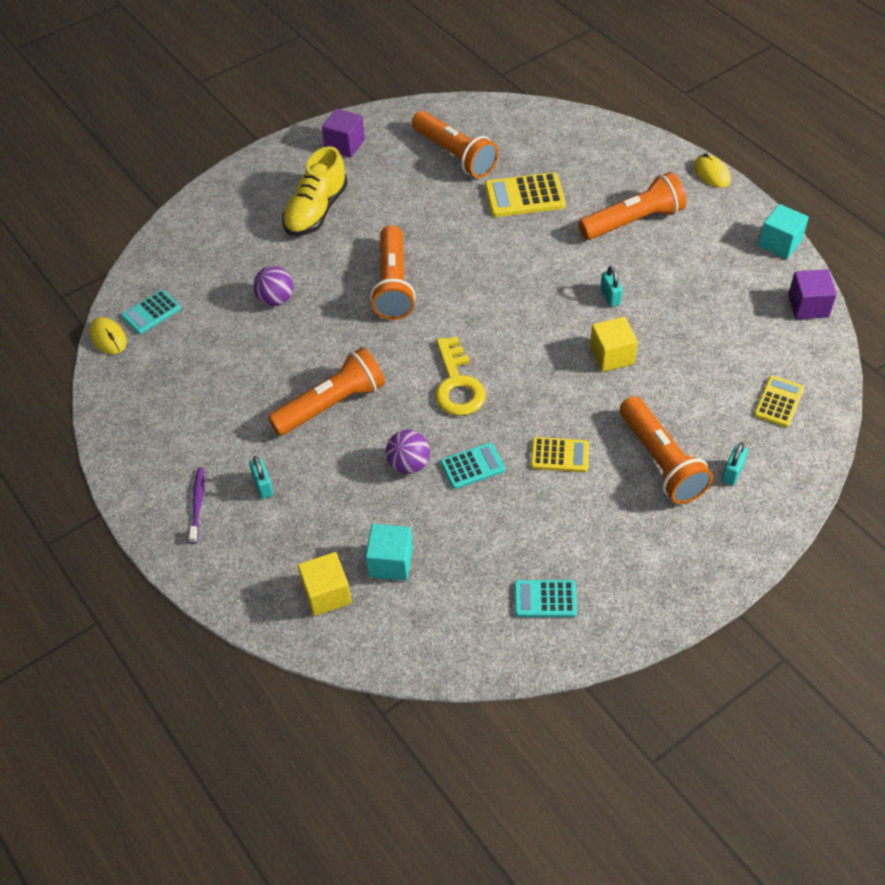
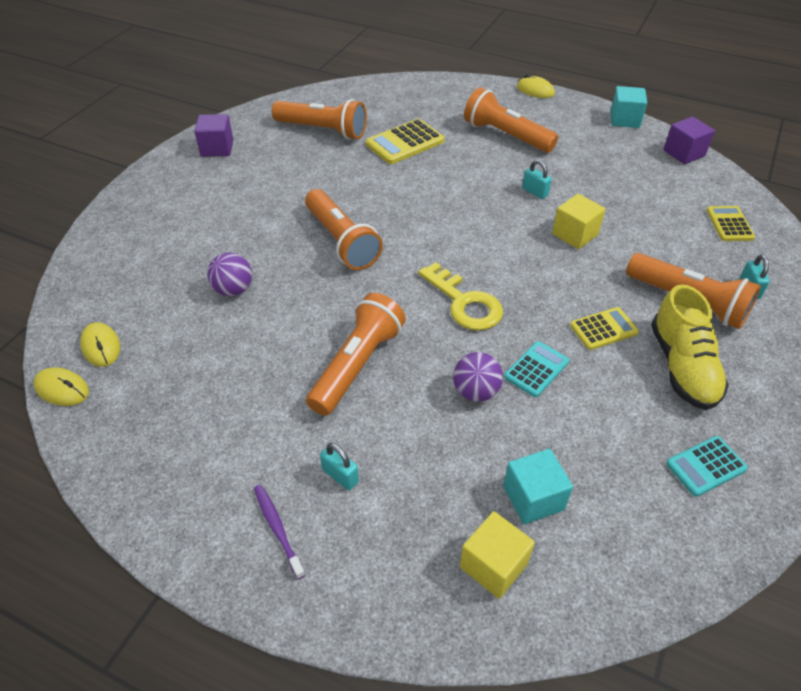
camera: 30 degrees left, 5 degrees down
(151, 312) = (101, 346): turquoise calculator -> yellow mouse
(316, 211) = (225, 205): yellow shoe -> yellow shoe (682, 367)
(633, 221) = (506, 135): orange flashlight -> orange flashlight turned 90 degrees counterclockwise

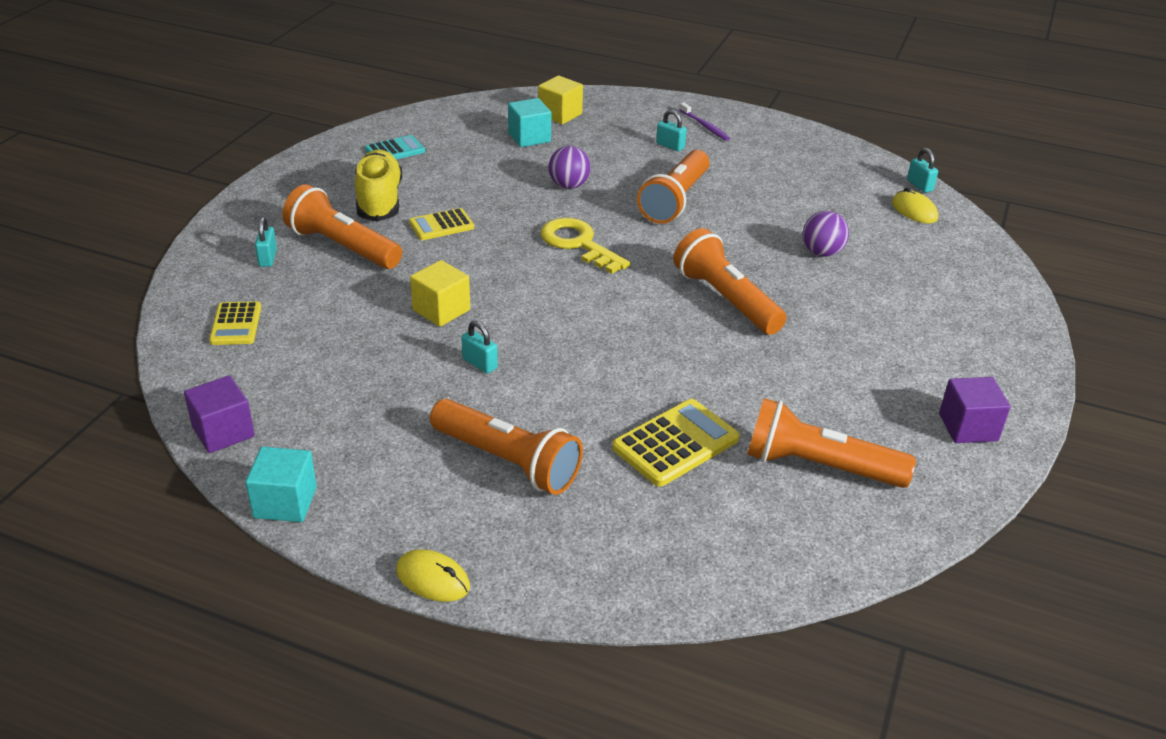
camera: 175 degrees right, 10 degrees down
(62, 389) = (919, 185): yellow mouse -> turquoise padlock
(536, 369) = (513, 198): turquoise calculator -> none

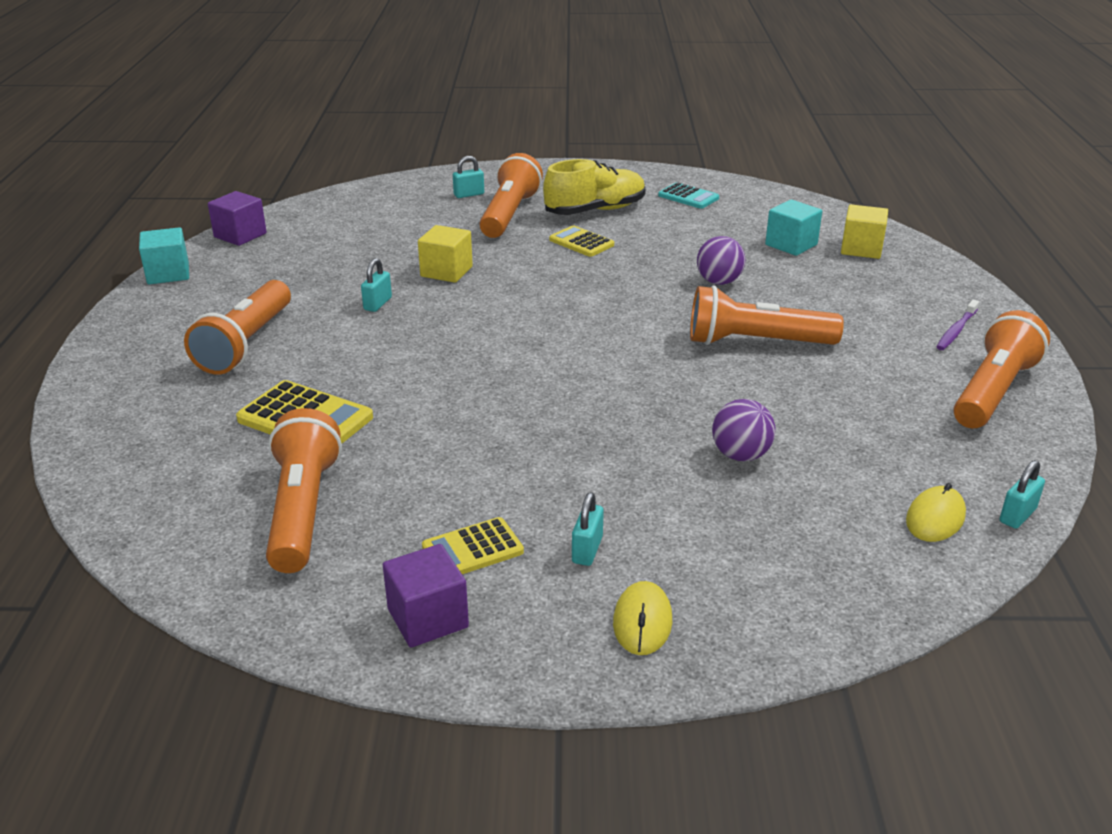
camera: 70 degrees right, 5 degrees down
(236, 324) = (372, 207): yellow calculator -> yellow calculator (472, 549)
(433, 579) = (94, 344): yellow mouse -> yellow mouse (642, 622)
(578, 244) = (611, 308): yellow key -> none
(670, 146) = (876, 318): turquoise padlock -> turquoise padlock (587, 550)
(725, 299) = (578, 406): orange flashlight -> orange flashlight (993, 391)

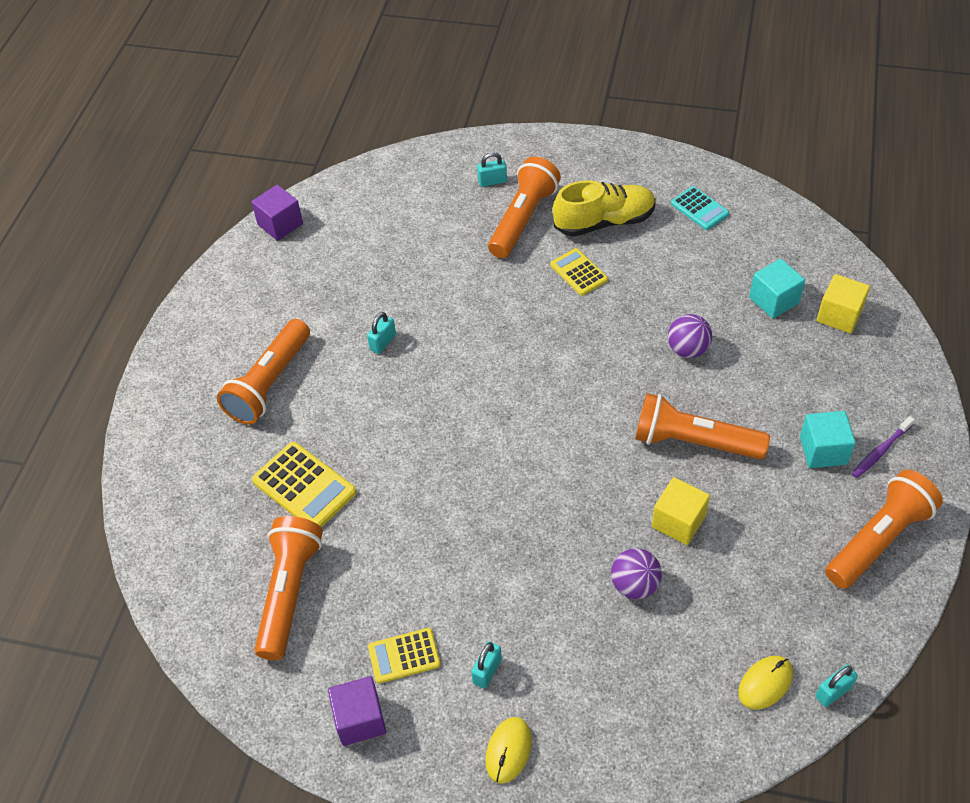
camera: 15 degrees right, 20 degrees up
(168, 274) = (215, 275): turquoise cube -> turquoise cube (823, 450)
(446, 271) = (449, 302): yellow cube -> yellow cube (678, 521)

